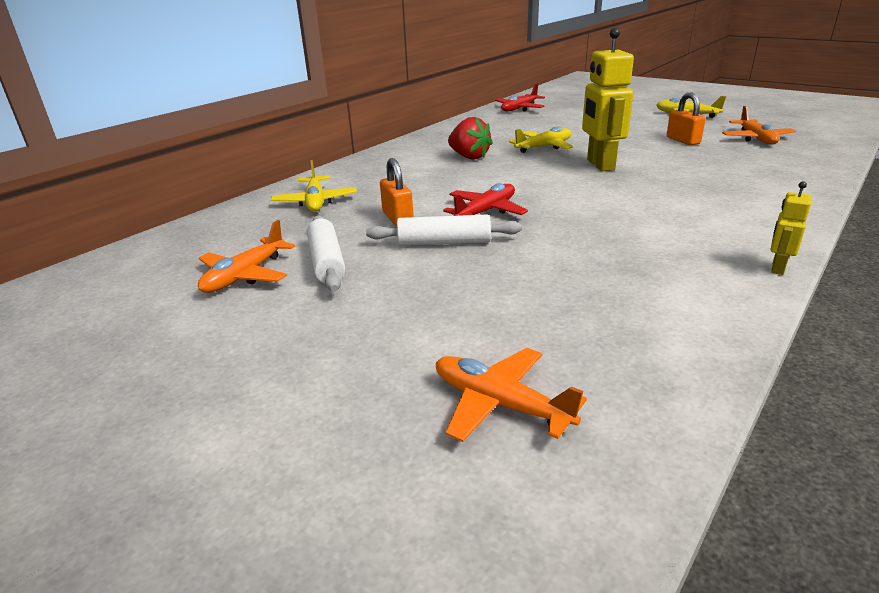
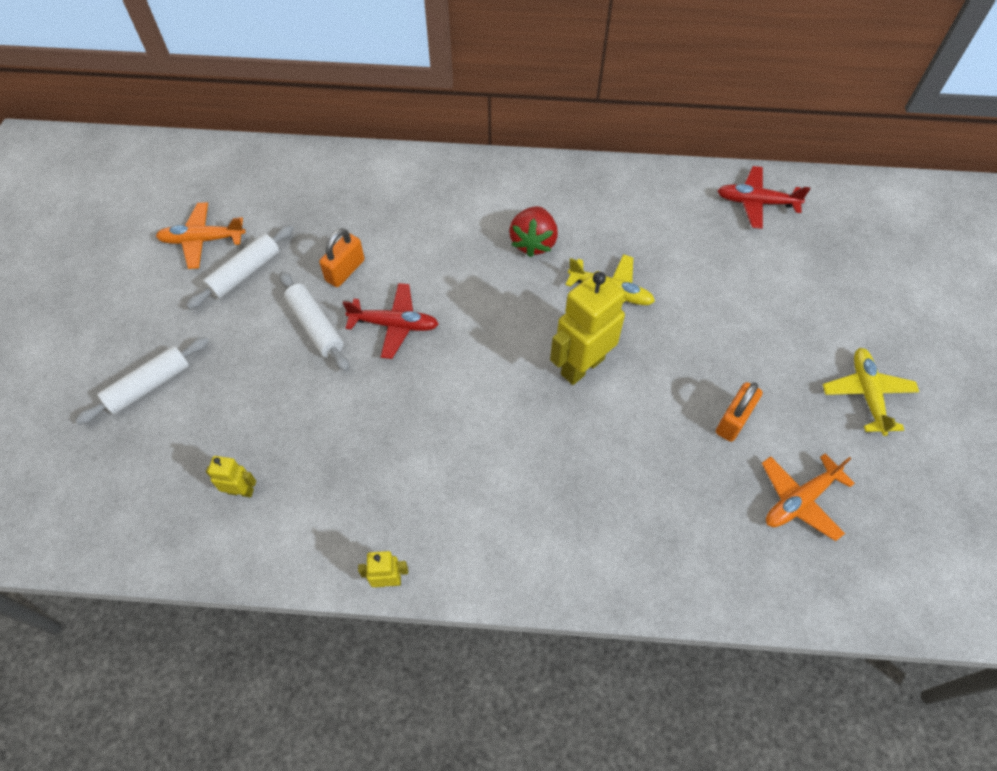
camera: 55 degrees right, 30 degrees up
(315, 202) = (347, 195): yellow plane -> none
(403, 353) = (149, 385): none -> white rolling pin
(500, 403) = (118, 460): orange plane -> none
(618, 322) = (241, 491): none -> yellow robot

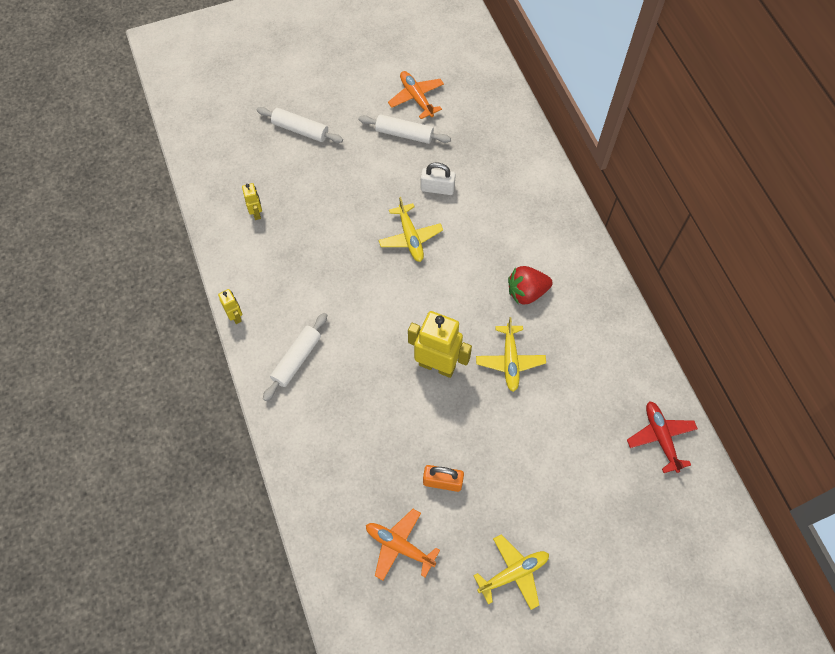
camera: 65 degrees right, 5 degrees up
(315, 326) = (385, 193): white rolling pin -> white rolling pin (297, 359)
(345, 270) = (437, 188): orange padlock -> white padlock
(394, 325) = (410, 237): red plane -> yellow plane

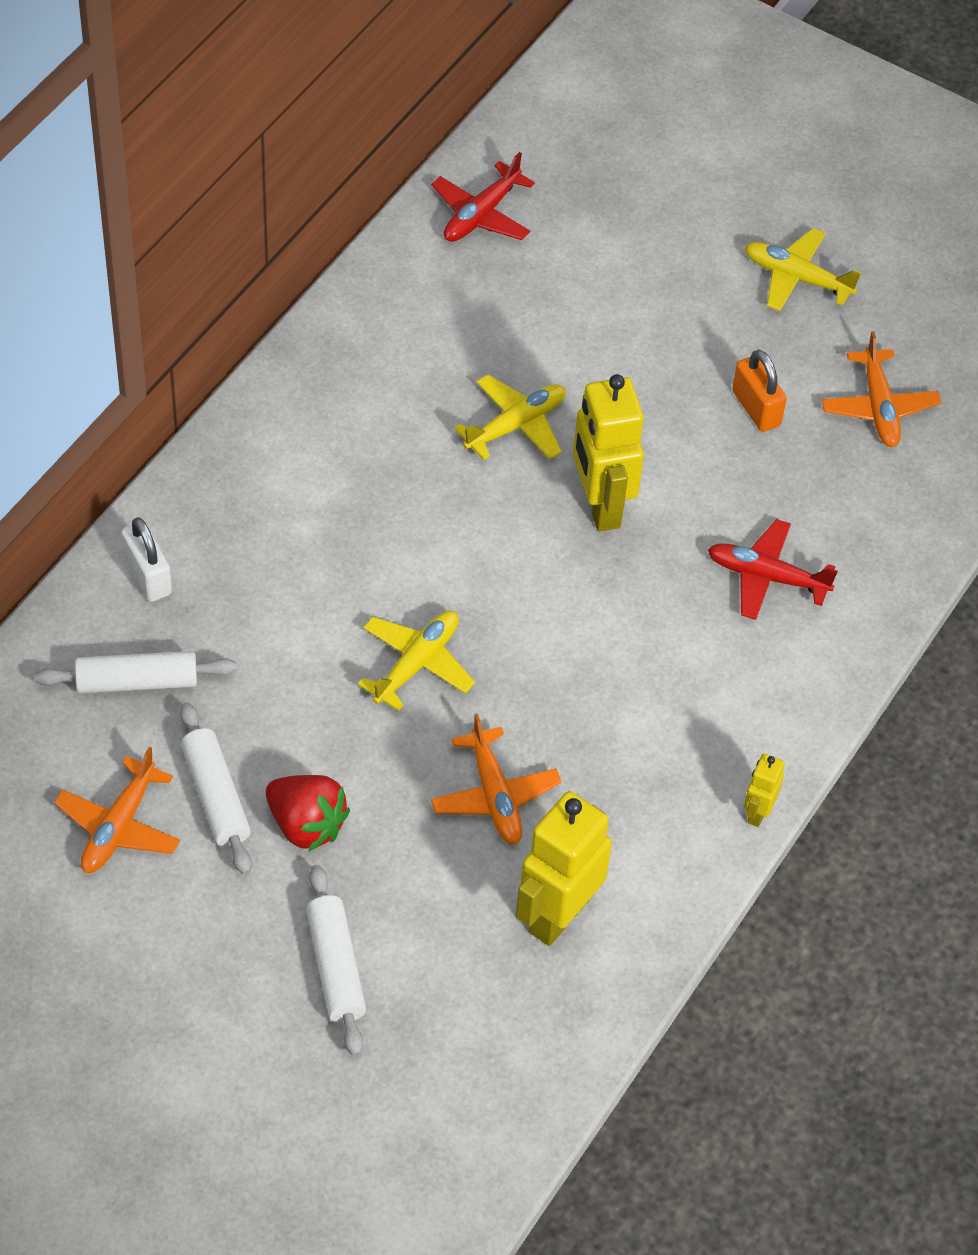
camera: 130 degrees left, 10 degrees down
(256, 213) = (558, 915): yellow robot -> yellow robot, size x2.07
(297, 359) = (749, 683): white rolling pin -> white rolling pin (137, 681)
(326, 225) = (494, 796): none -> orange plane
(344, 409) = (766, 577): none -> red plane
(437, 188) = (291, 681): white padlock -> white padlock (148, 576)
(526, 292) = (386, 462): red strawberry -> red strawberry (306, 825)

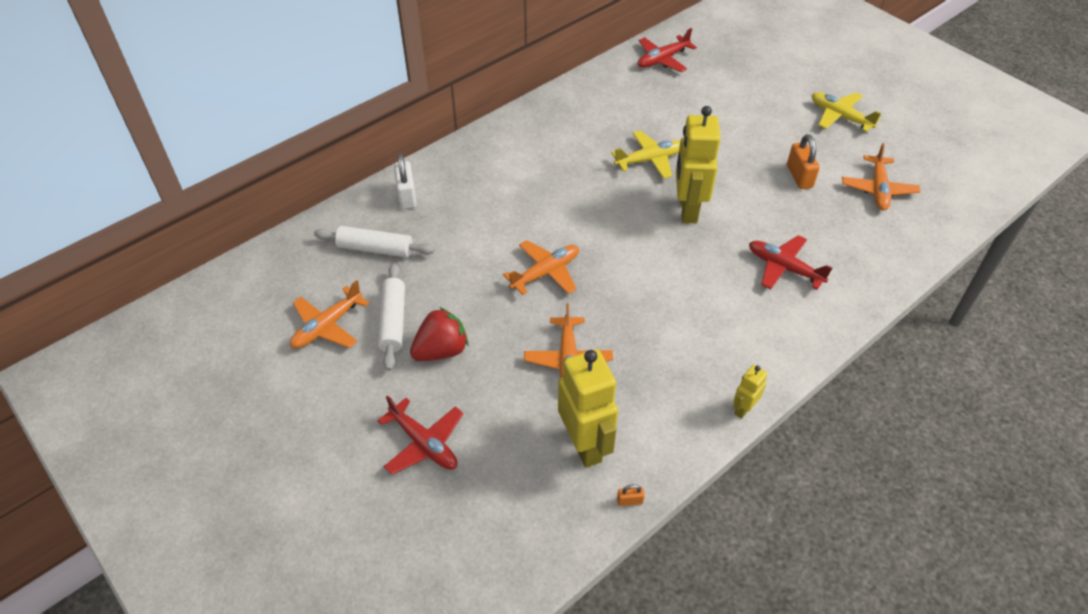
camera: 20 degrees right, 5 degrees down
(306, 825) = (441, 350): red strawberry -> red strawberry turned 90 degrees counterclockwise
(335, 967) = (424, 443): white rolling pin -> red plane
(417, 663) = (546, 272): yellow plane -> orange plane
(558, 915) = (585, 445): yellow robot -> yellow robot turned 105 degrees clockwise
(640, 976) = (630, 500): none -> orange padlock

